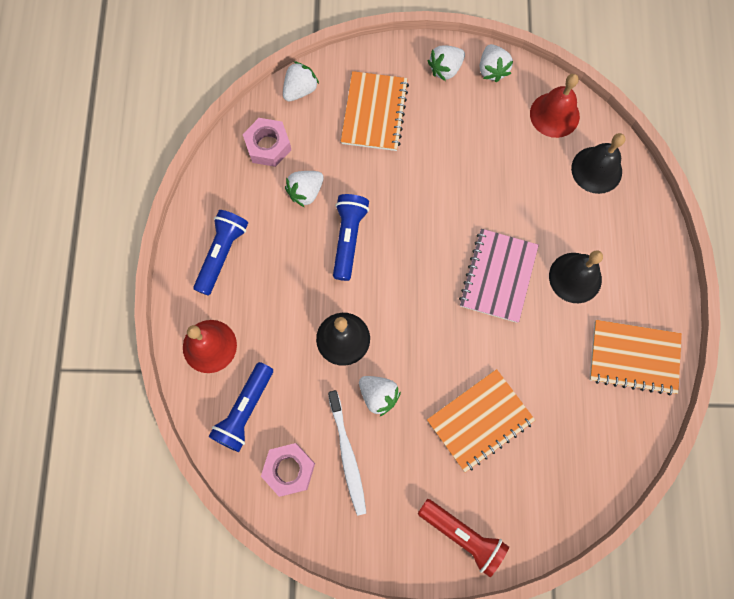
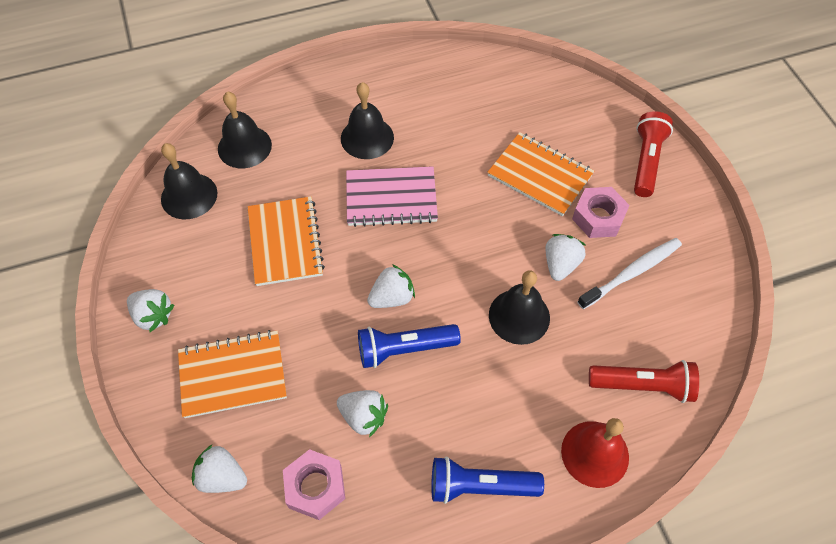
camera: 110 degrees left, 15 degrees down
(245, 410) = (642, 385): blue flashlight -> red flashlight
(289, 470) = (675, 320): pink nut -> pink nut (598, 217)
(492, 70) = (144, 268): white strawberry -> white strawberry (392, 297)
(554, 115) = (189, 196): red bell -> black bell
(633, 357) = (426, 80): orange notebook -> orange notebook (285, 242)

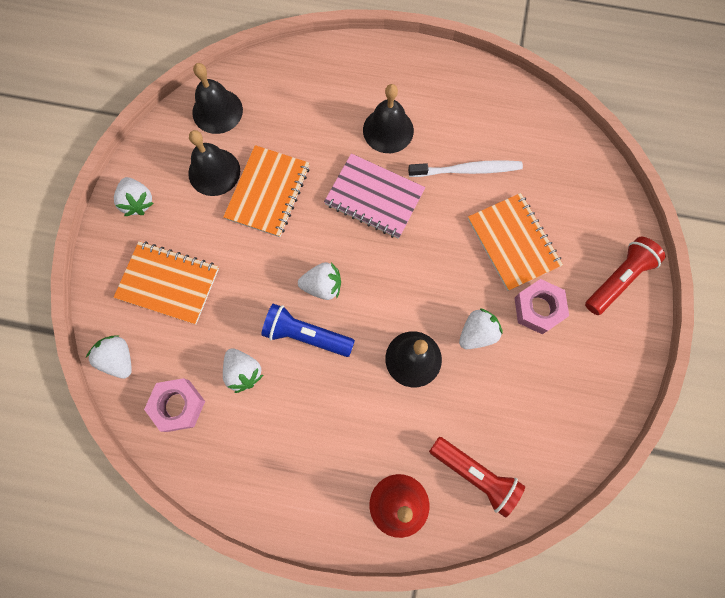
camera: 30 degrees right, 15 degrees up
(244, 146) = (284, 87): black bell -> black bell (214, 172)
(480, 486) = (296, 477): blue flashlight -> none
(632, 272) = (533, 374): white toothbrush -> white toothbrush (468, 170)

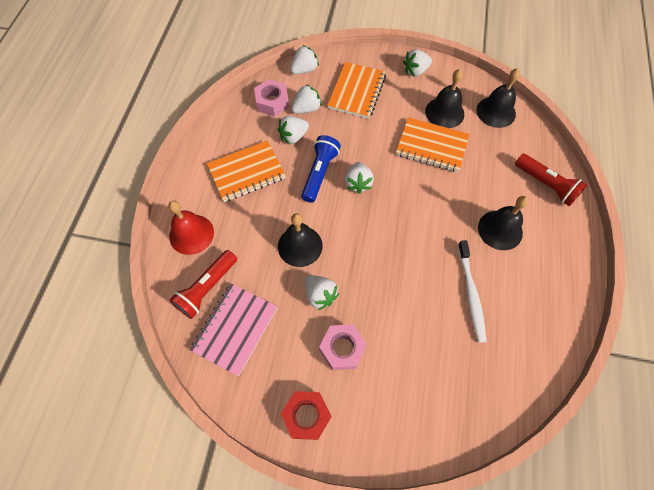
camera: 90 degrees right, 10 degrees down
(194, 354) = (306, 109): none -> white strawberry
(374, 197) = (435, 219): pink notebook -> pink notebook (235, 329)
(513, 242) = (403, 330): orange notebook -> orange notebook (246, 172)
(613, 347) = (306, 416): none -> red nut
(618, 279) = (373, 429): red flashlight -> red flashlight (546, 185)

